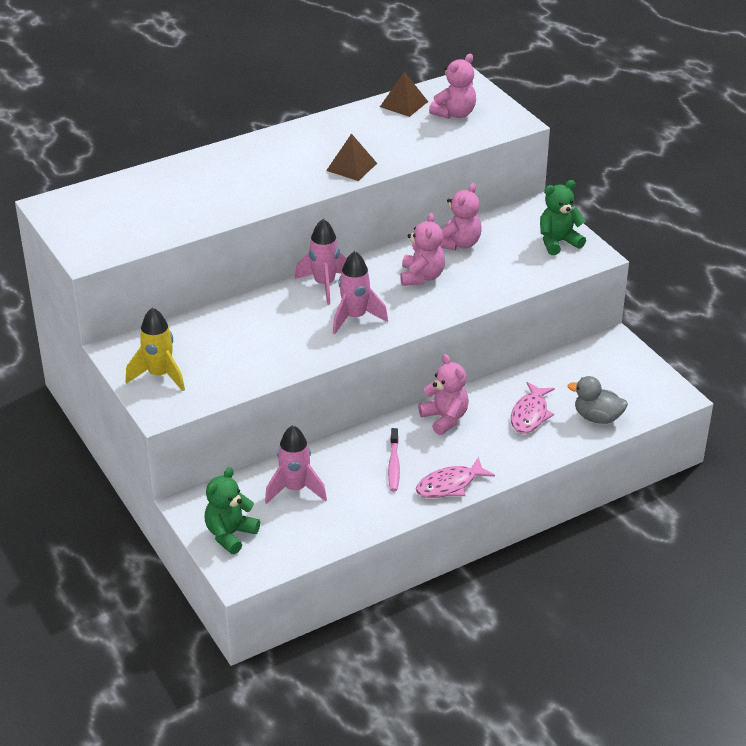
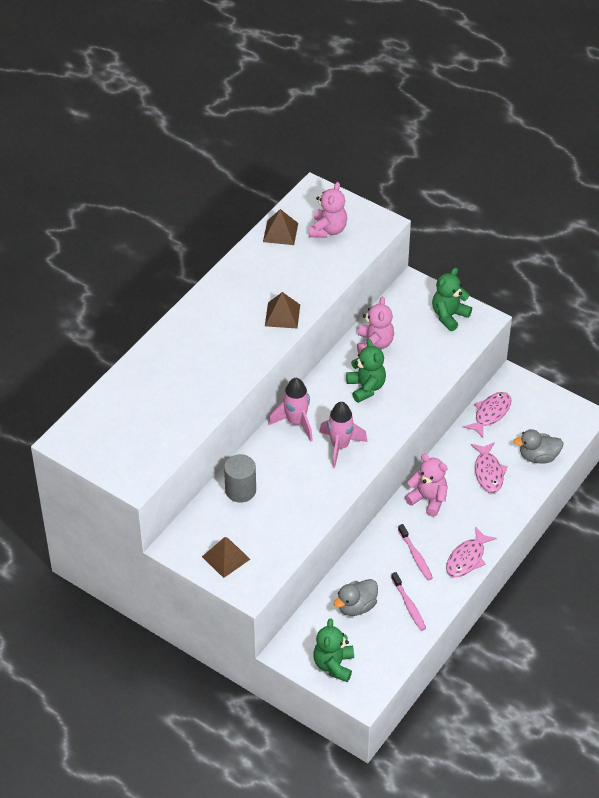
camera: 25 degrees left, 10 degrees up
(159, 375) = (225, 558): yellow rocket -> brown pyramid
(222, 324) = (240, 490): none -> grey cylinder
(295, 489) = (356, 606): pink rocket -> grey duck
(353, 507) = (409, 605): none -> pink toothbrush
(421, 277) = (366, 387): pink teddy bear -> green teddy bear
(569, 364) = (490, 414): none -> pink fish

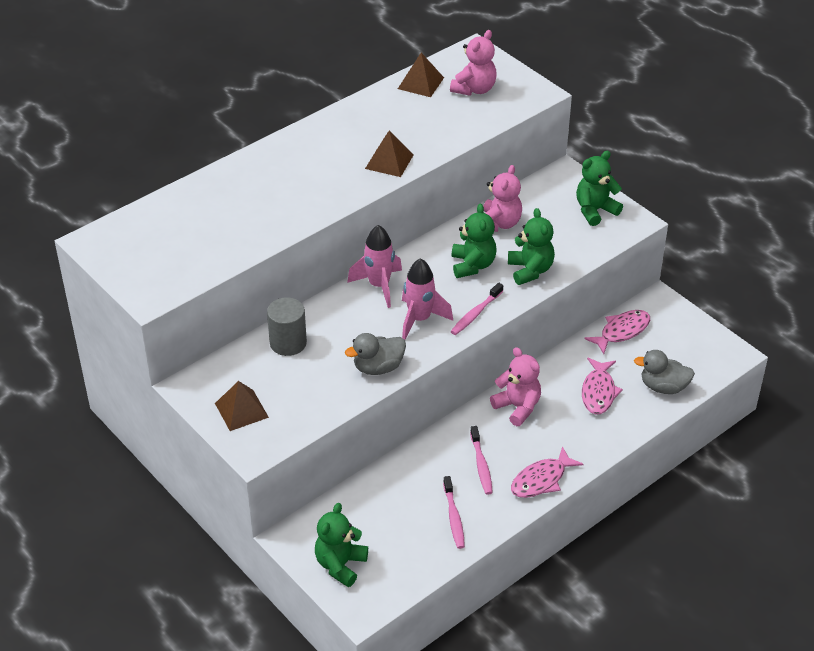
camera: 15 degrees right, 5 degrees down
(356, 606) = (391, 505): grey duck -> grey duck (378, 367)
(383, 432) = (475, 314): none -> pink toothbrush
(414, 383) = (530, 270): none -> green teddy bear

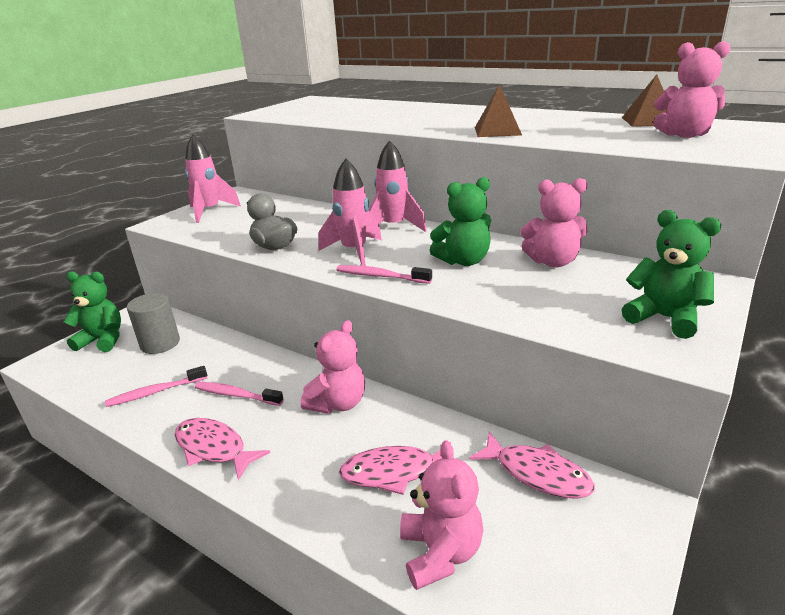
camera: 75 degrees right, 15 degrees down
(241, 410) = (210, 211): brown pyramid -> pink rocket
(288, 343) = (296, 211): grey cylinder -> grey cylinder (160, 343)
(481, 465) = (236, 395): pink toothbrush -> pink toothbrush turned 45 degrees clockwise
(530, 270) = (485, 294): green teddy bear -> none
(663, 387) = (440, 553): grey duck -> pink teddy bear

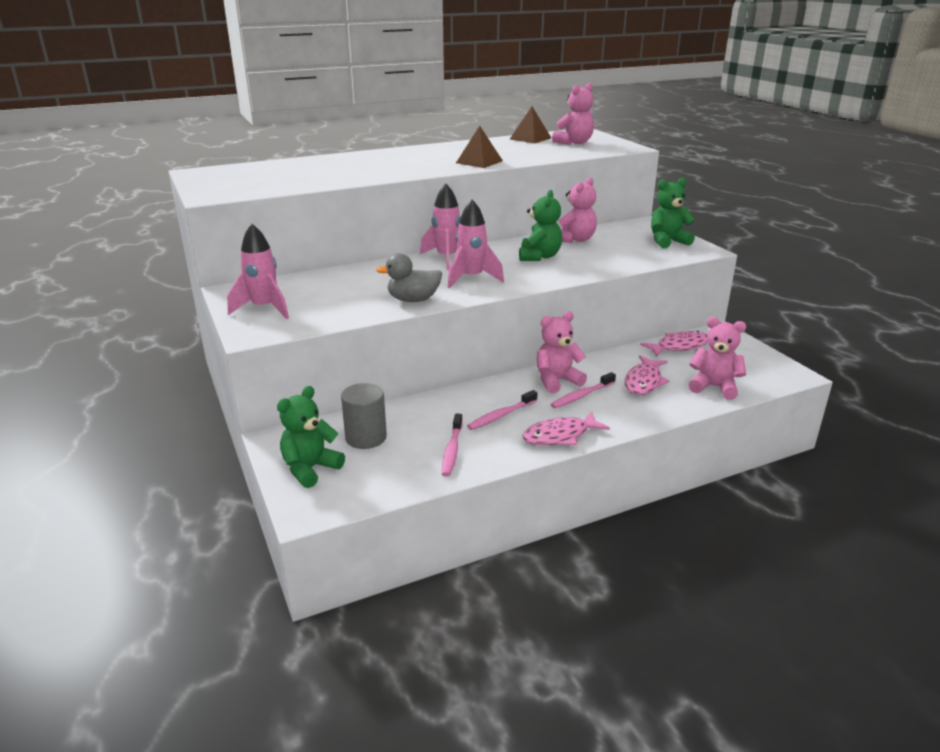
camera: 60 degrees left, 0 degrees up
(338, 403) = (557, 381): pink teddy bear -> pink teddy bear turned 90 degrees counterclockwise
(380, 276) = (527, 281): pink toothbrush -> pink toothbrush (581, 395)

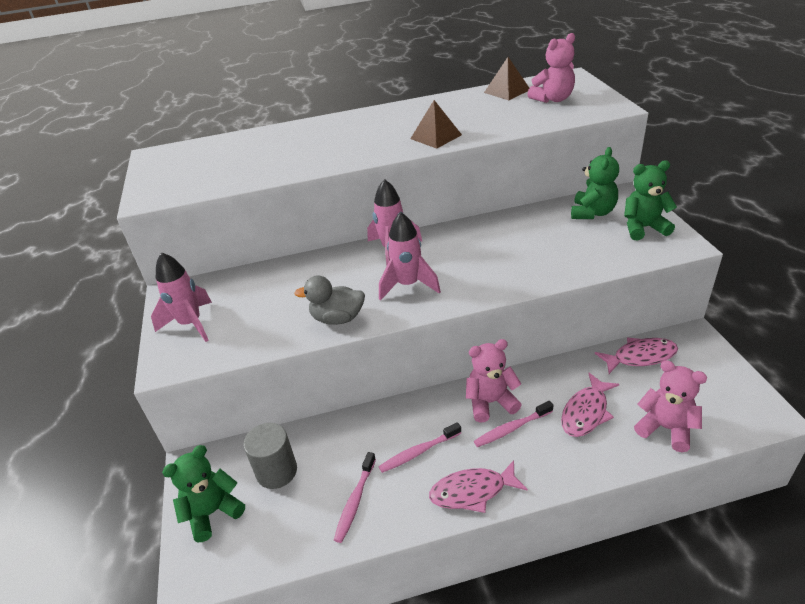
camera: 15 degrees right, 10 degrees up
(539, 257) = (490, 250): green teddy bear -> green teddy bear (592, 213)
(575, 240) = (538, 222): pink teddy bear -> none

